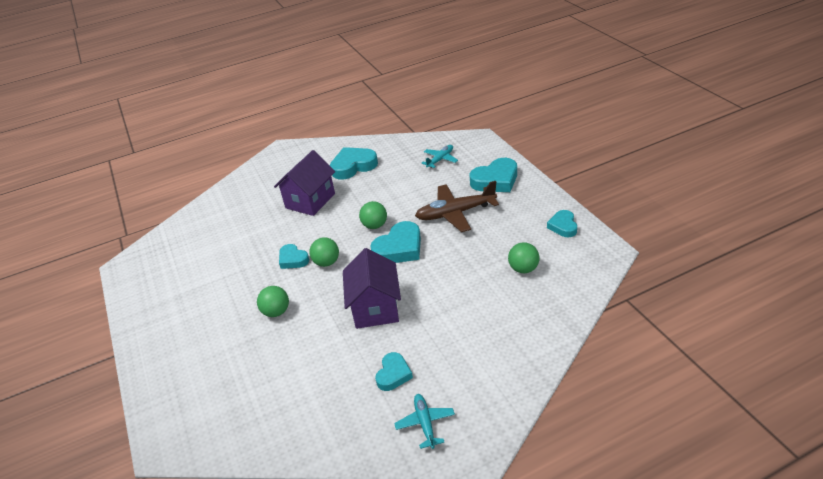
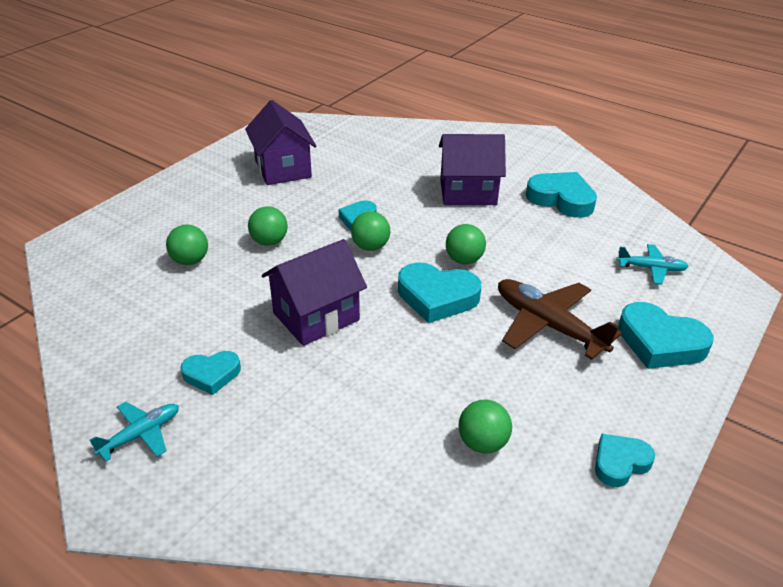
camera: 55 degrees right, 0 degrees up
(192, 282) = (283, 169): none -> purple house
(260, 362) = (190, 260): none -> green ball

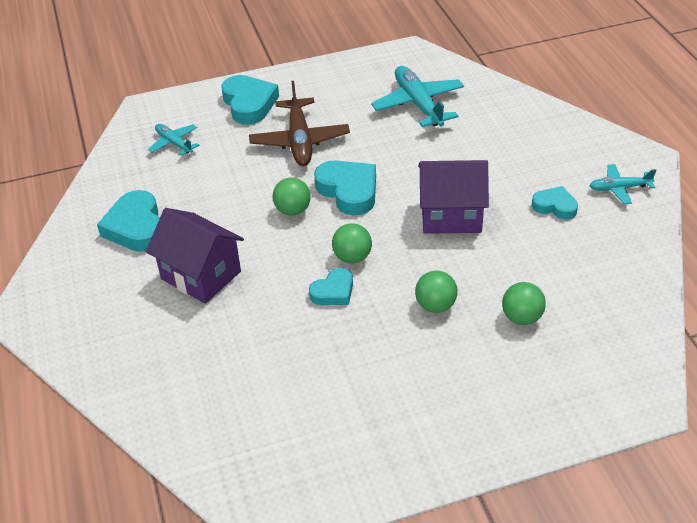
camera: 140 degrees left, 5 degrees up
(283, 169) = (345, 408): purple house -> none
(482, 443) = (418, 104): green ball -> turquoise plane
(620, 463) = (359, 70): turquoise heart -> none

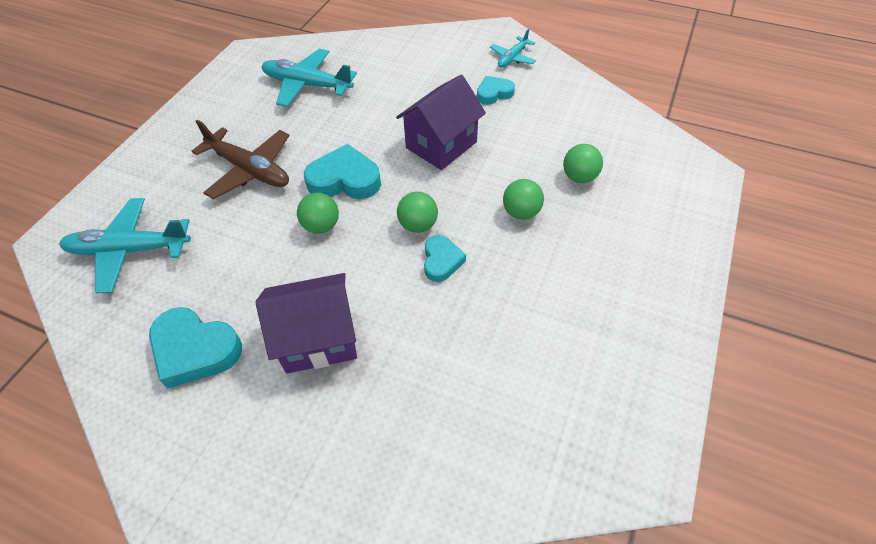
camera: 50 degrees left, 10 degrees up
(174, 143) = (129, 250): turquoise plane -> turquoise plane, size x1.78
(249, 104) = (160, 170): turquoise heart -> none

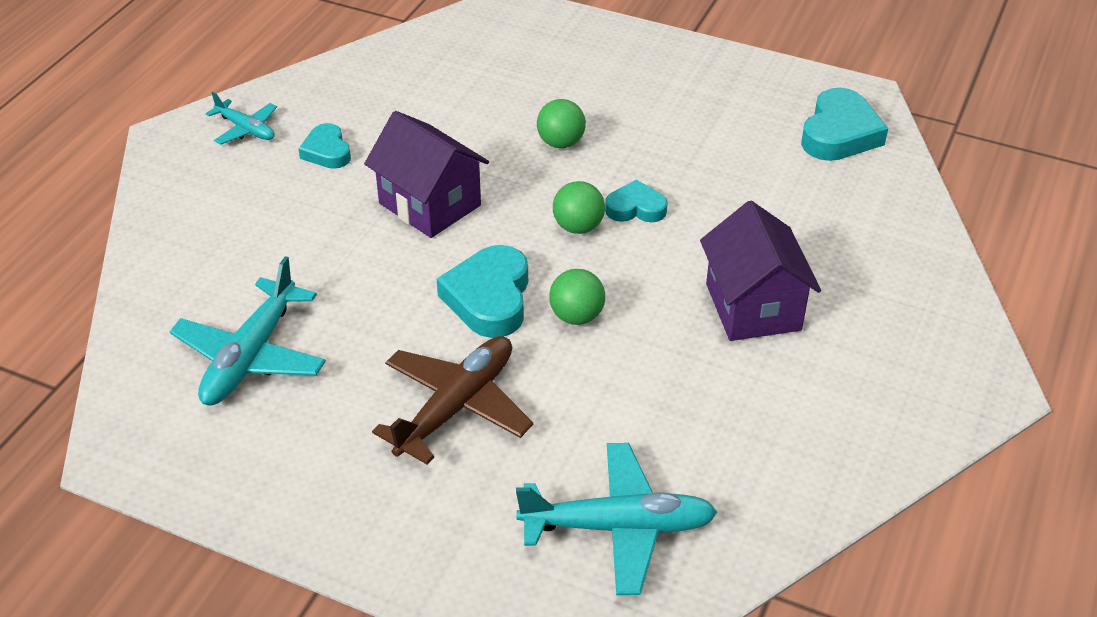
camera: 90 degrees left, 10 degrees down
(129, 250) = (618, 527): turquoise plane -> turquoise plane turned 90 degrees counterclockwise
(195, 350) = (780, 418): turquoise heart -> turquoise heart (839, 133)
(579, 177) = (505, 94): green ball -> none

